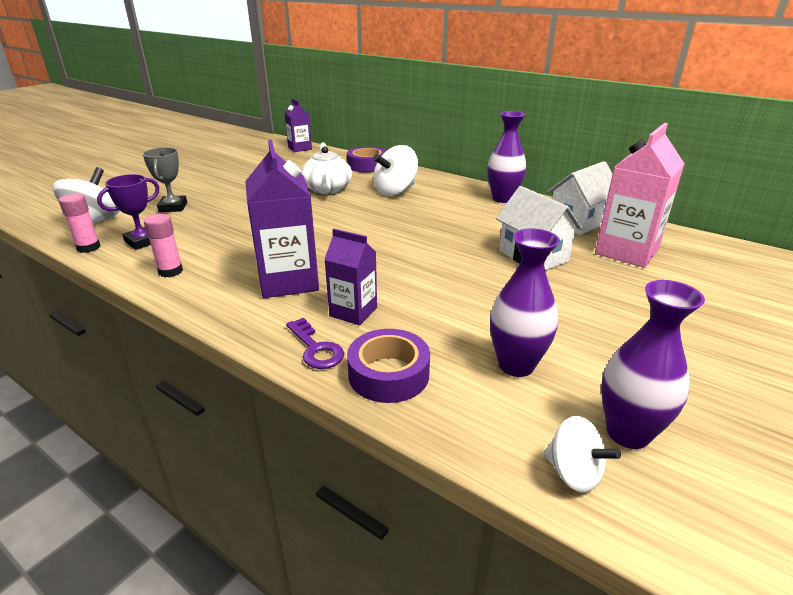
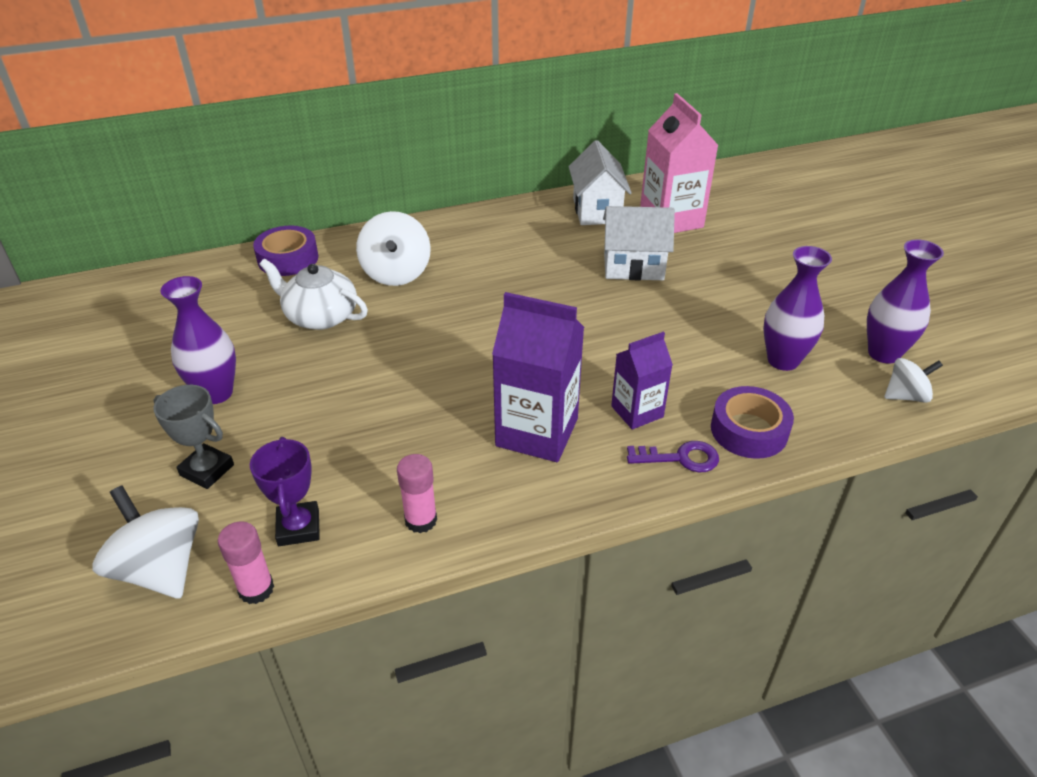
camera: 55 degrees left, 10 degrees up
(300, 148) = (136, 284): purple carton -> none
(503, 199) = (501, 220): purple vase -> purple vase (216, 393)

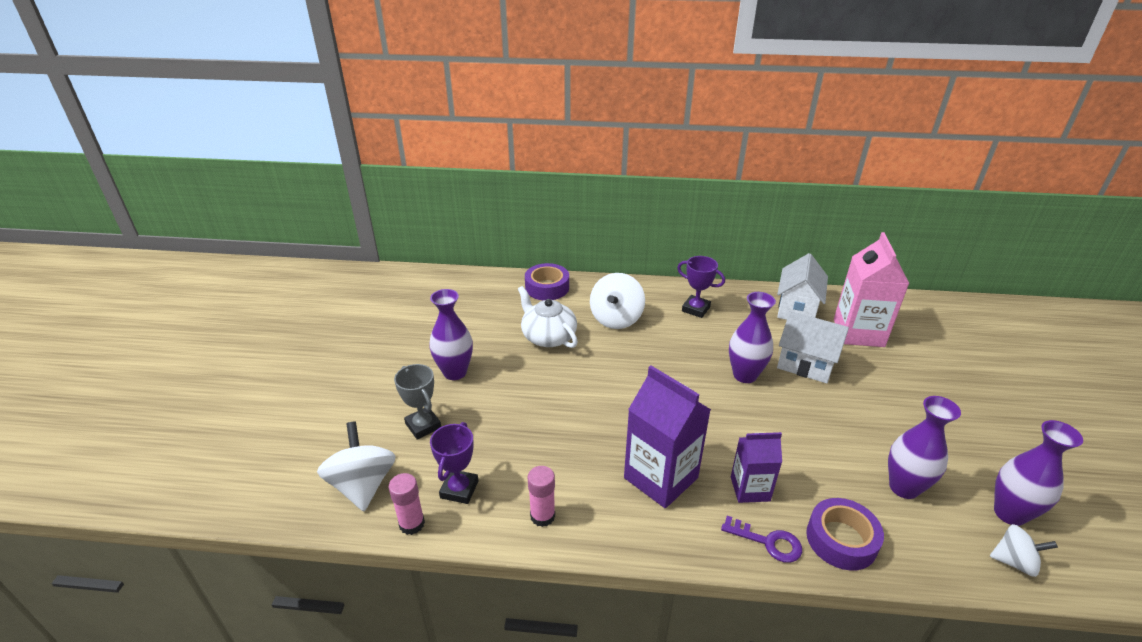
camera: 25 degrees right, 5 degrees down
(486, 238) = (696, 309): none -> purple trophy
(575, 296) = (744, 375): none -> purple vase

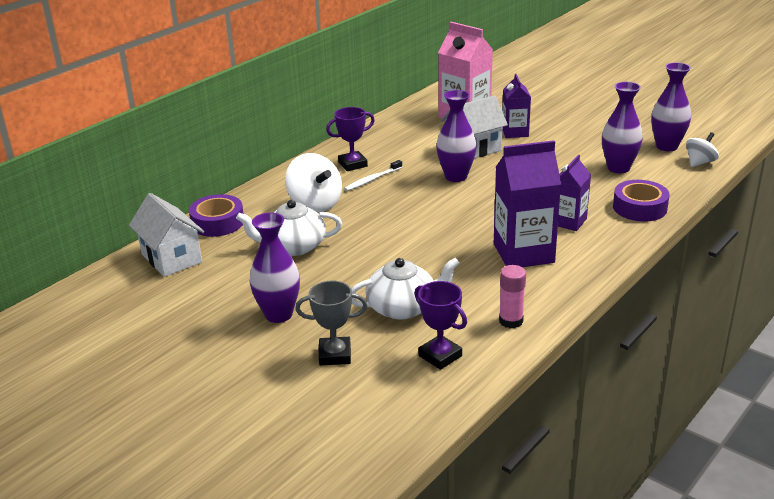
camera: 55 degrees left, 5 degrees down
(363, 485) = (378, 413): white spinning top -> none
(412, 524) = (455, 394): pink glue stick -> none
(512, 435) = (403, 307): none -> white teapot
(684, 330) = (372, 180): none -> white toothbrush
(768, 542) = (619, 234): purple key -> none
(796, 309) = (409, 125): white house -> white house (171, 258)
(873, 378) = (515, 132): none -> purple carton

